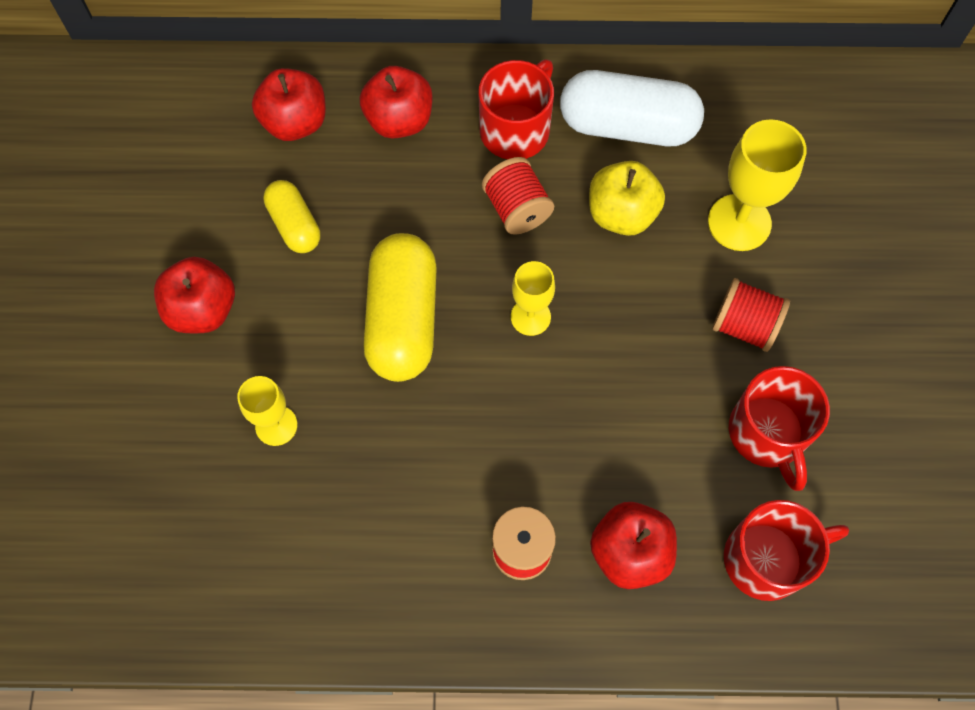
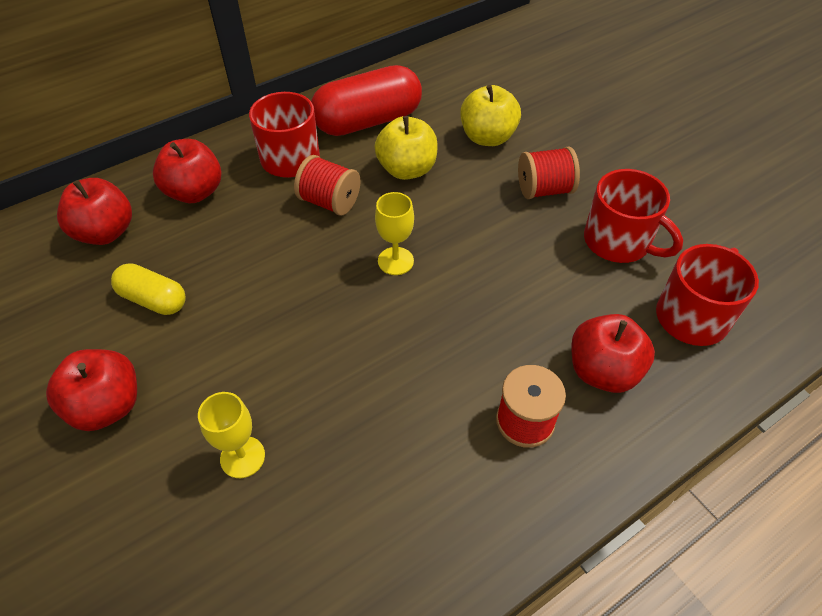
camera: 35 degrees left, 15 degrees down
(403, 320) = (297, 316): yellow capsule -> none
(627, 126) = (368, 121): white capsule -> red capsule
(739, 222) = (487, 137): yellow goblet -> yellow apple

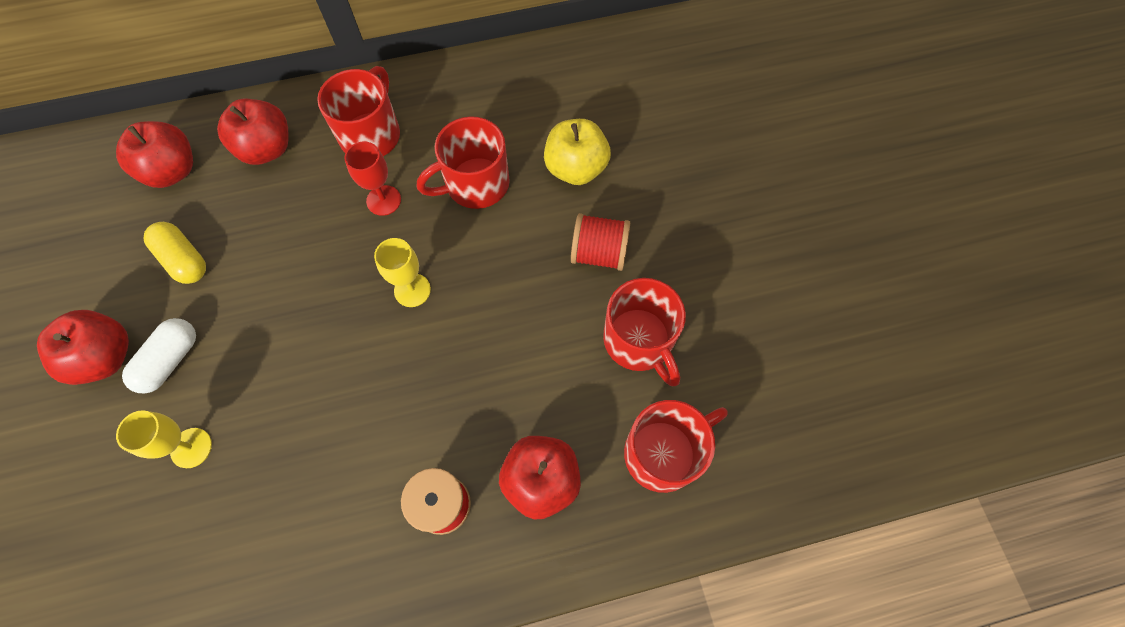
camera: 20 degrees right, 15 degrees up
(181, 388) = (170, 360): none -> white capsule
(330, 202) = (383, 200): red spool -> red goblet
(368, 121) = (466, 111): red capsule -> none
(407, 169) = (475, 184): yellow apple -> red mug

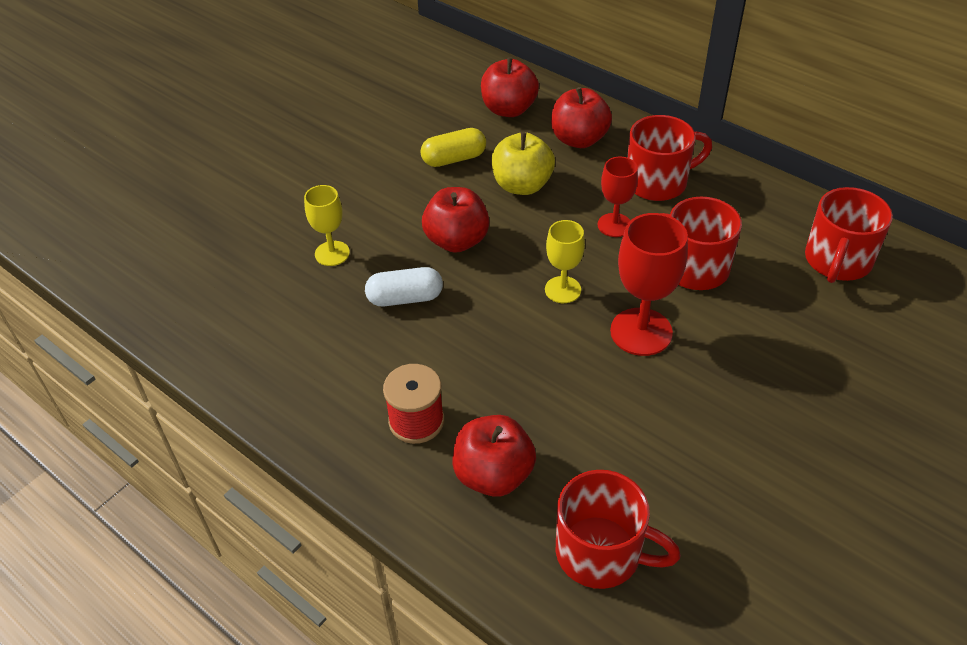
camera: 55 degrees right, 20 degrees down
(106, 357) = (353, 172): red apple -> red apple (457, 241)
(170, 360) = (379, 202): white capsule -> white capsule (405, 298)
(184, 260) = (454, 159): yellow capsule -> yellow capsule turned 60 degrees clockwise
(502, 269) = (641, 332): none -> red goblet
(576, 168) = (787, 321): yellow apple -> yellow apple (522, 185)
(599, 253) = (729, 387): red spool -> none
(639, 341) = (682, 469): red mug -> red mug (837, 261)

